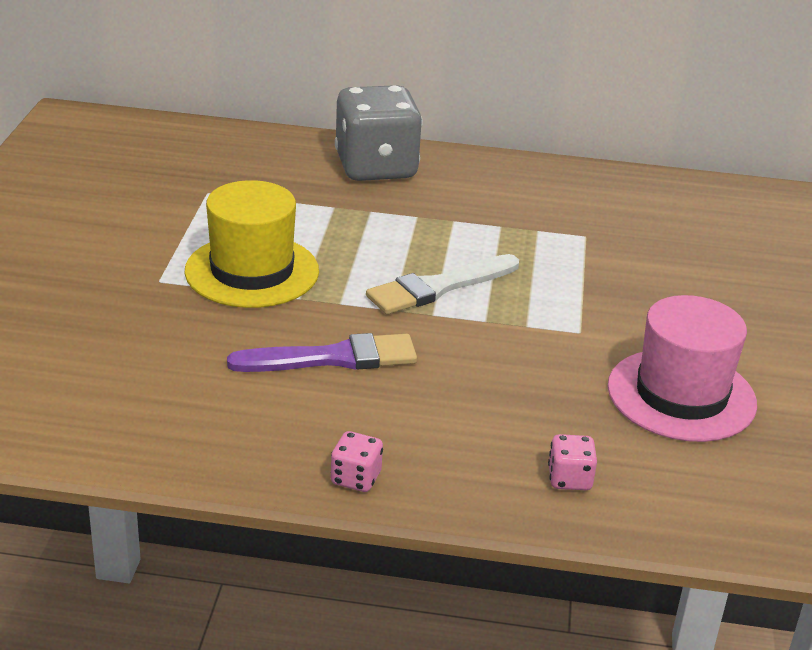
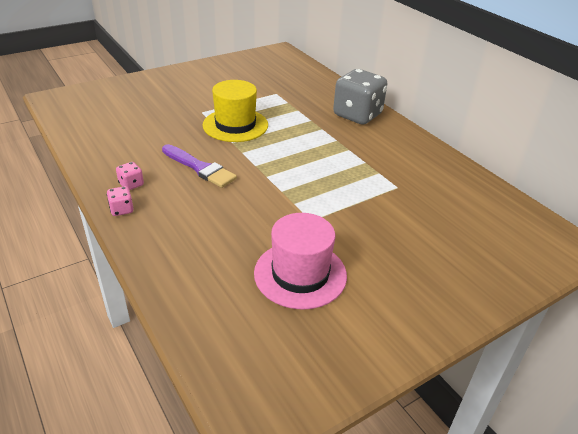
camera: 50 degrees right, 5 degrees up
(438, 287) = (289, 168): white brush -> none
(569, 479) = (185, 267): pink dice -> pink dice (131, 184)

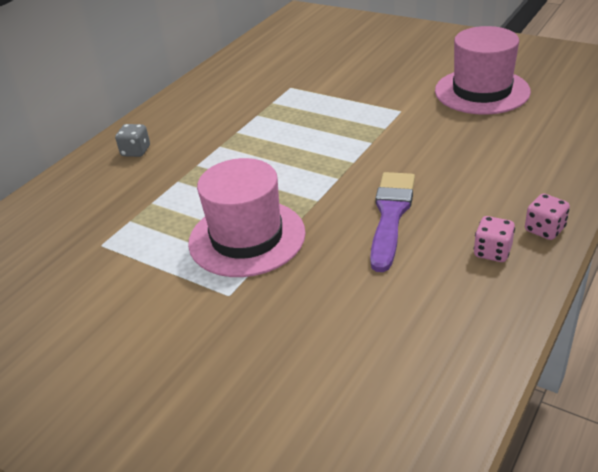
camera: 110 degrees left, 0 degrees up
(235, 125) = (247, 238): yellow hat -> pink hat
(357, 115) = (136, 151): grey dice -> grey dice, size x0.41

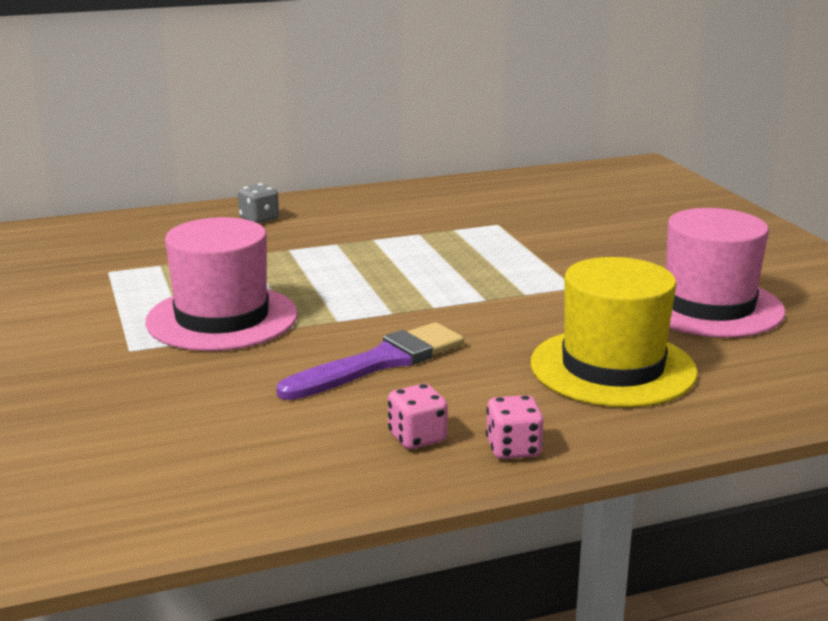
camera: 35 degrees right, 15 degrees down
(503, 153) = (612, 368): none -> yellow hat

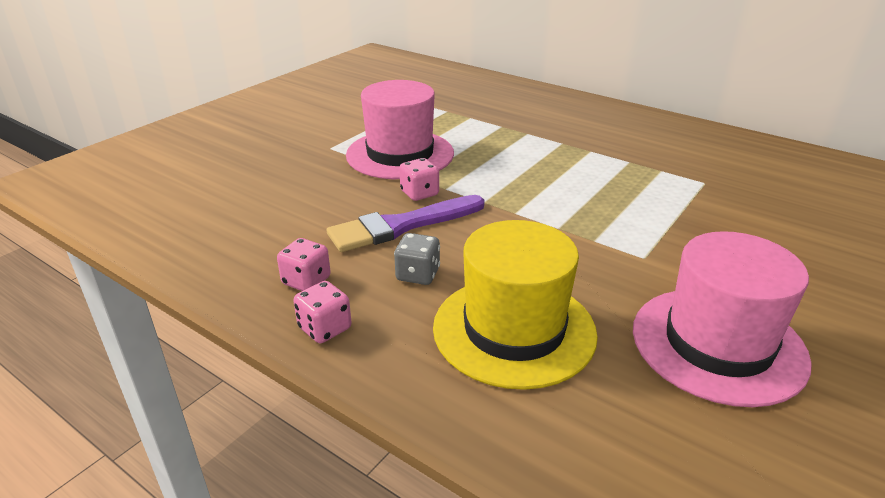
camera: 55 degrees right, 10 degrees up
(259, 219) = (556, 108): grey dice -> grey dice (418, 275)
(328, 335) = (419, 193): none -> pink dice
(380, 362) = (401, 226): purple brush -> purple brush turned 135 degrees clockwise

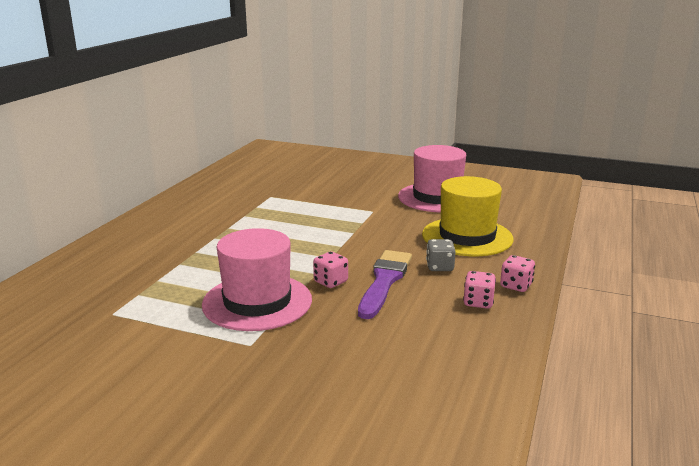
camera: 105 degrees left, 10 degrees down
(401, 226) = (384, 281): purple brush -> purple brush turned 120 degrees counterclockwise

